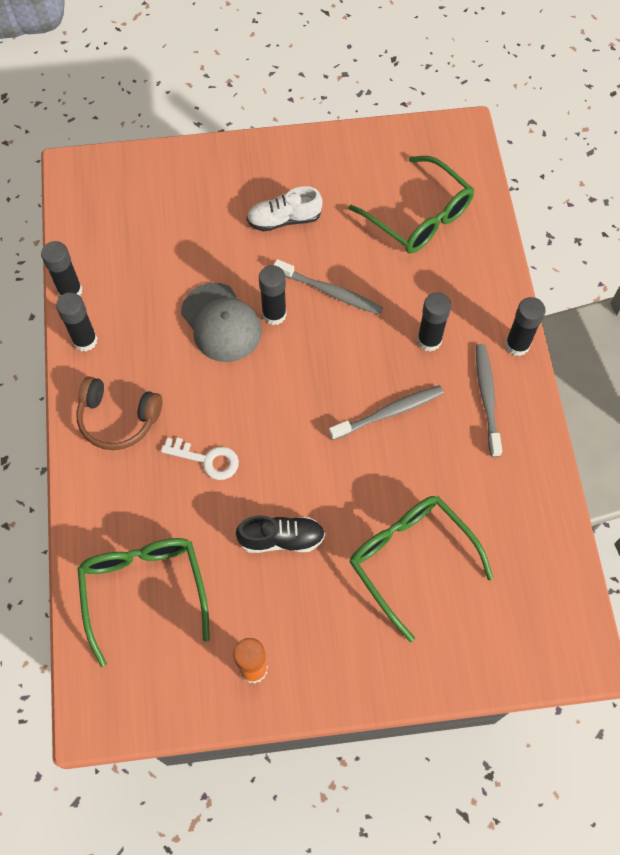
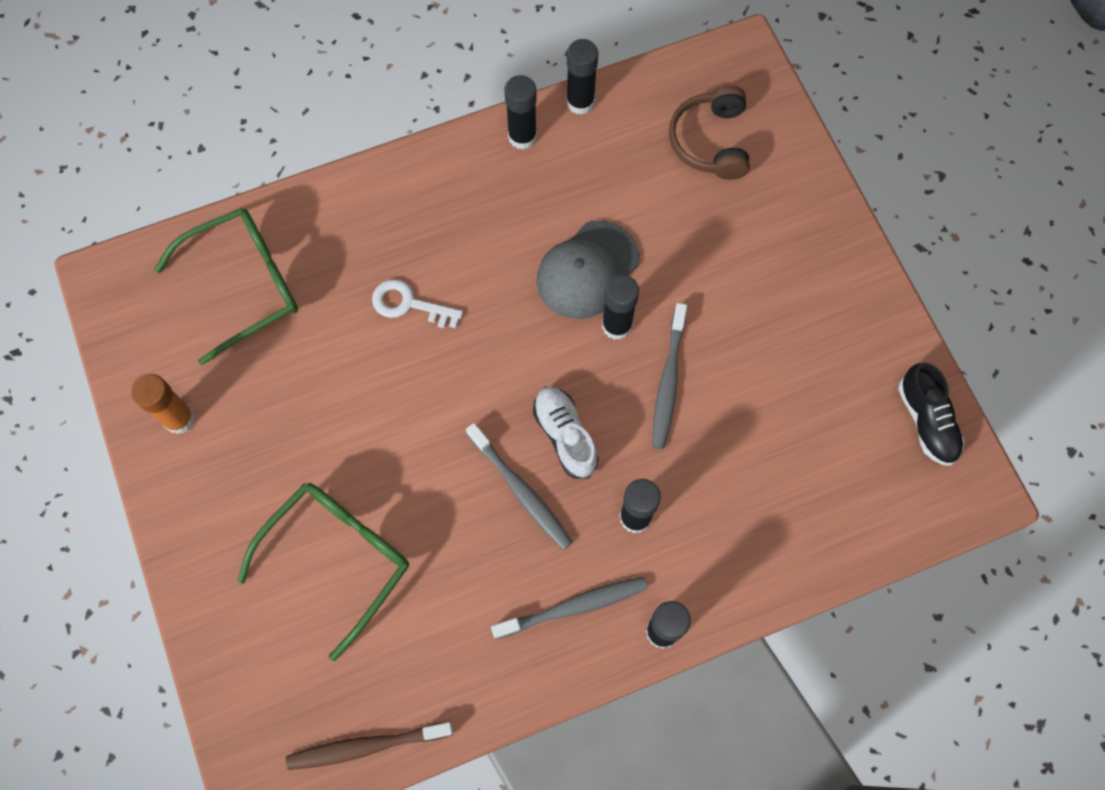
camera: 75 degrees right, 5 degrees up
(118, 419) = (435, 200): brown headphones -> brown headphones (710, 141)
(207, 459) = (409, 304): white key -> white key turned 105 degrees clockwise
(282, 539) = (332, 409): black shoe -> black shoe (926, 421)
(284, 219) = (755, 301): white shoe -> white shoe (565, 435)
(419, 216) = (818, 464): green glasses -> none
(563, 567) = (367, 746): none -> brown toothbrush

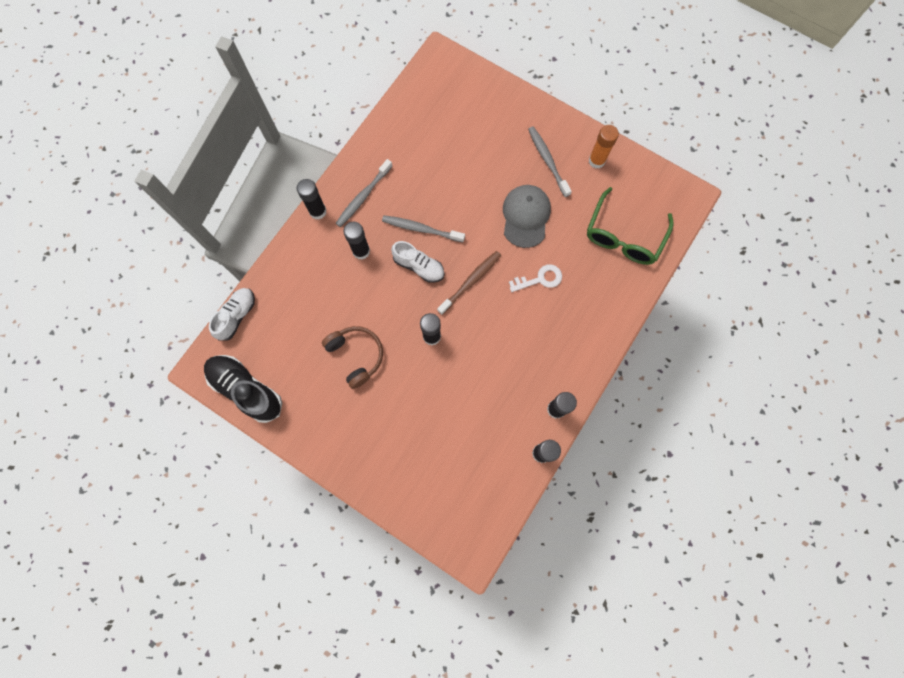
camera: 145 degrees right, 5 degrees up
(338, 558) = (479, 151): green glasses -> none
(367, 746) = (410, 95): brown toothbrush -> brown toothbrush (470, 282)
(587, 270) = (467, 356): grey cap -> grey cap (525, 216)
(668, 381) = (387, 325): grey toothbrush -> grey toothbrush (547, 161)
(710, 141) = (453, 478): brown headphones -> brown headphones (356, 356)
(886, 541) = (237, 316): none -> white shoe
(926, 421) = (246, 389): black shoe -> black shoe, size x1.52

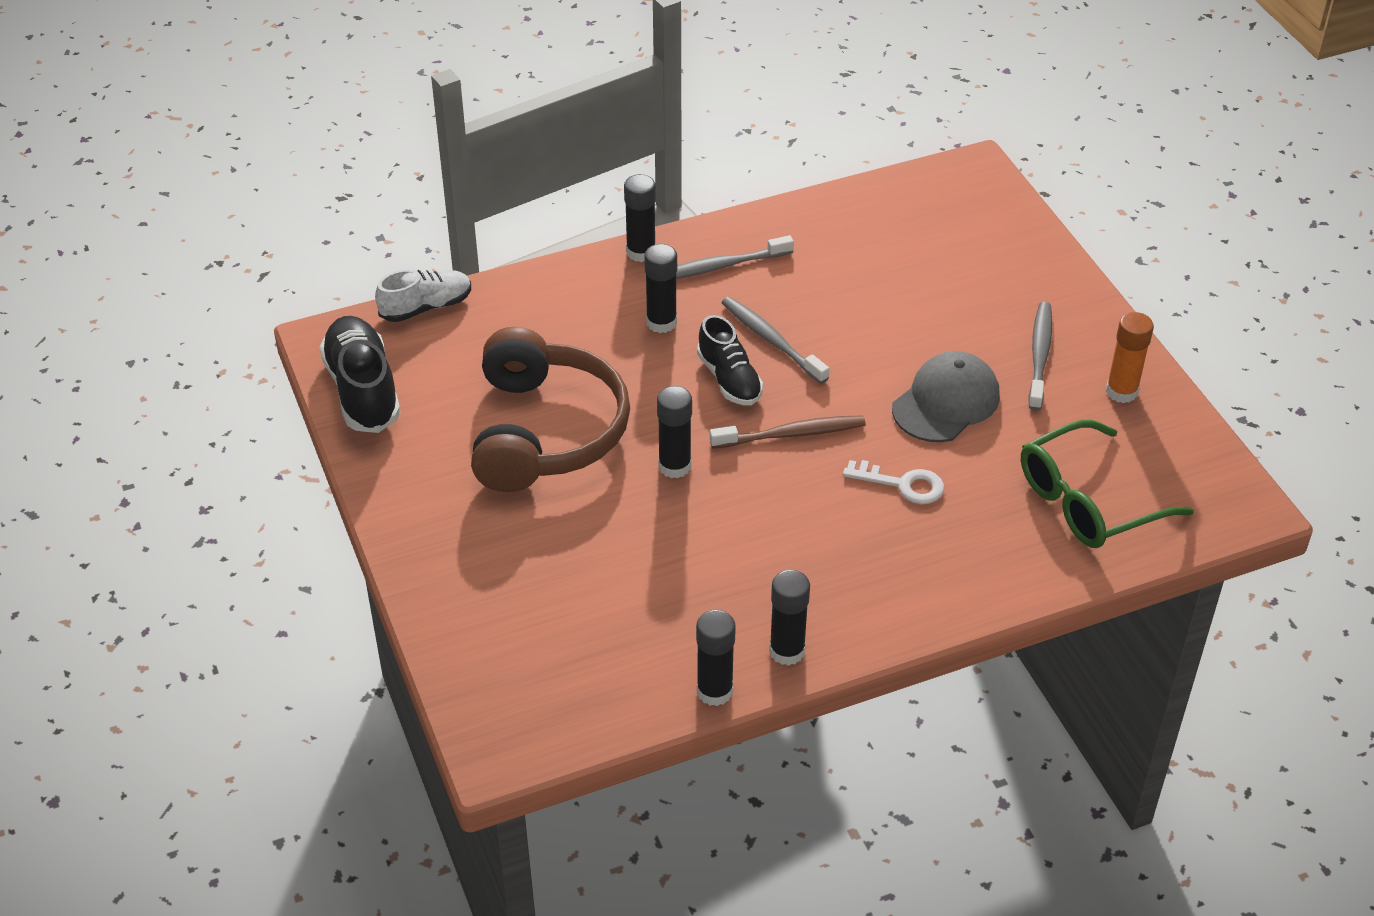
camera: 35 degrees right, 30 degrees down
(356, 356) = (546, 431): brown headphones -> brown headphones, size x1.73
(419, 266) = (729, 379): white shoe -> black shoe

